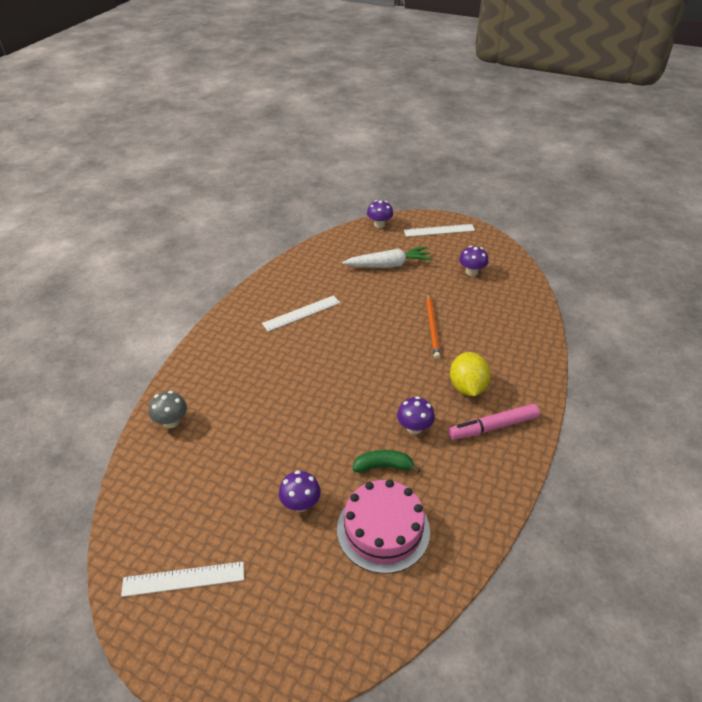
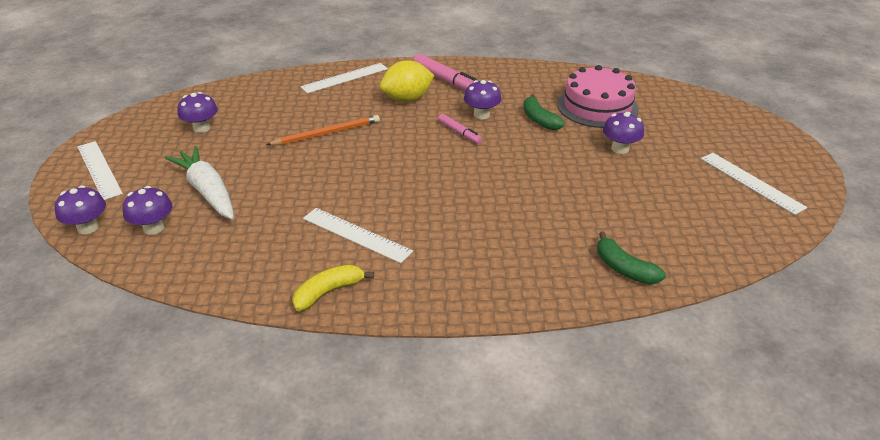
camera: 115 degrees left, 5 degrees down
(171, 421) = (624, 268): grey mushroom -> green banana
(261, 292) = (328, 292): none -> yellow banana
(364, 244) = (153, 228): none -> purple mushroom
(392, 401) = (459, 133): none -> pink marker
(526, 359) = (345, 78): none -> white ruler

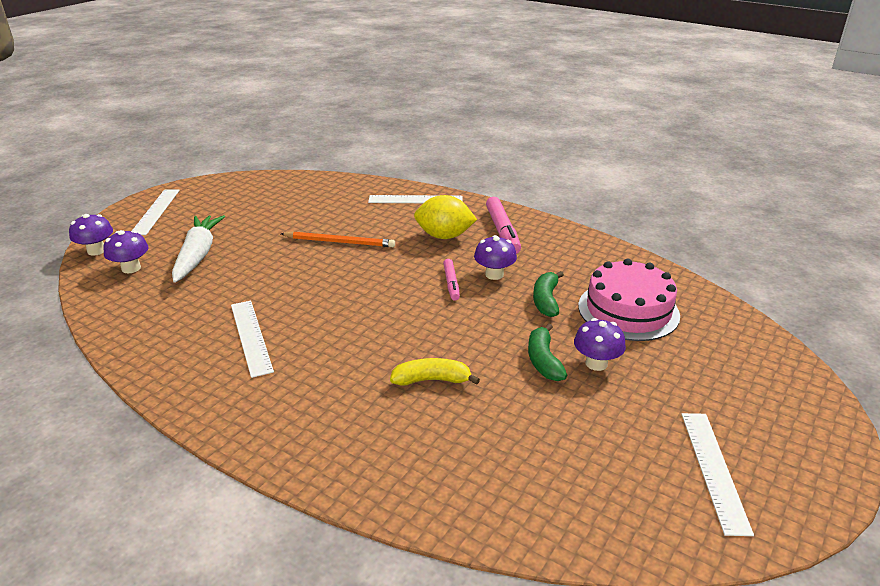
camera: 35 degrees right, 5 degrees down
(201, 128) = (257, 204): purple mushroom -> none
(328, 292) = (170, 374): yellow banana -> yellow banana (432, 380)
(624, 268) = (436, 487): green banana -> green banana (543, 360)

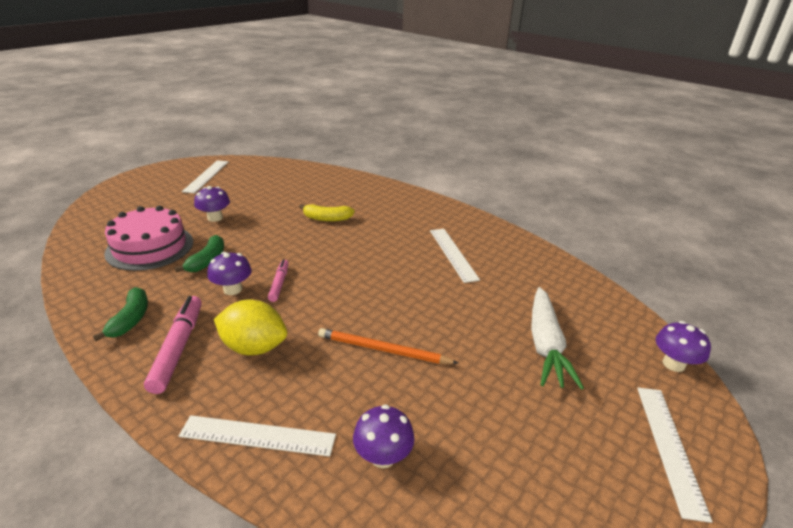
camera: 175 degrees left, 0 degrees up
(131, 268) = (607, 332): purple mushroom -> purple mushroom (383, 456)
(543, 360) = (248, 222): green banana -> green banana (131, 319)

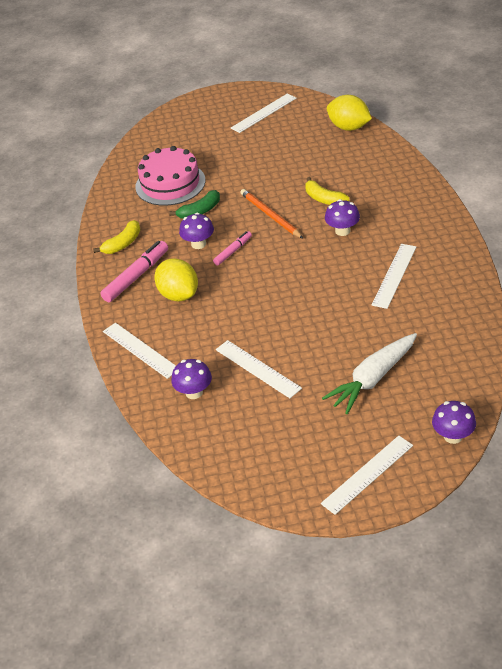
camera: 45 degrees right, 10 degrees up
(131, 319) = (123, 244): green banana -> yellow banana
(215, 218) = (235, 168): purple mushroom -> purple mushroom (342, 231)
(295, 170) = (349, 127): none -> yellow lemon
(383, 350) = (255, 332): orange pencil -> orange pencil (270, 215)
(427, 388) = (257, 368): none -> white ruler

